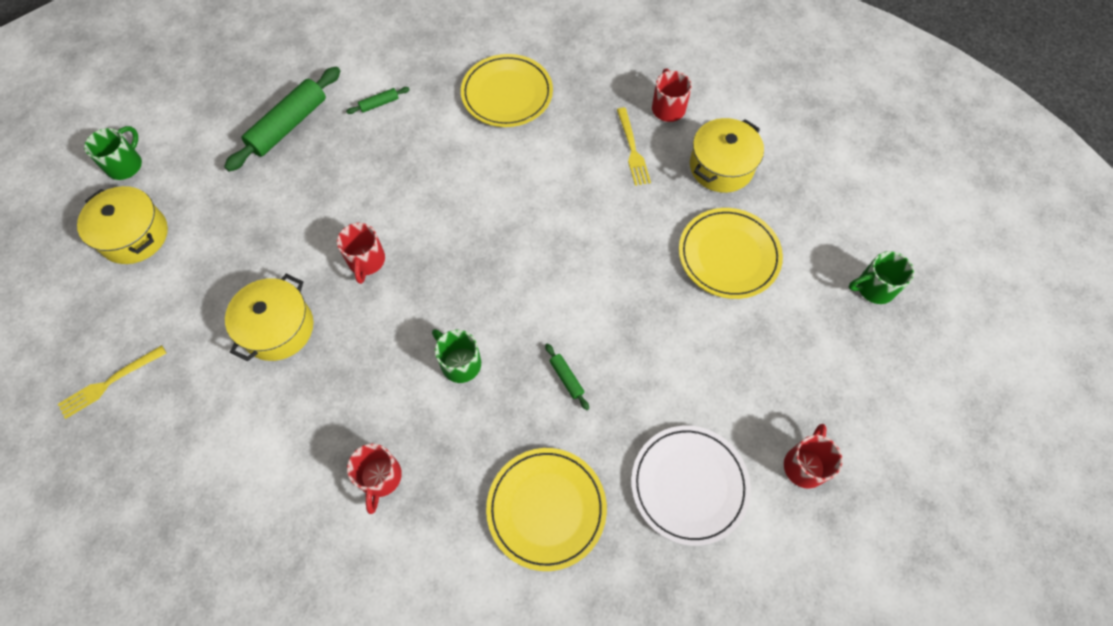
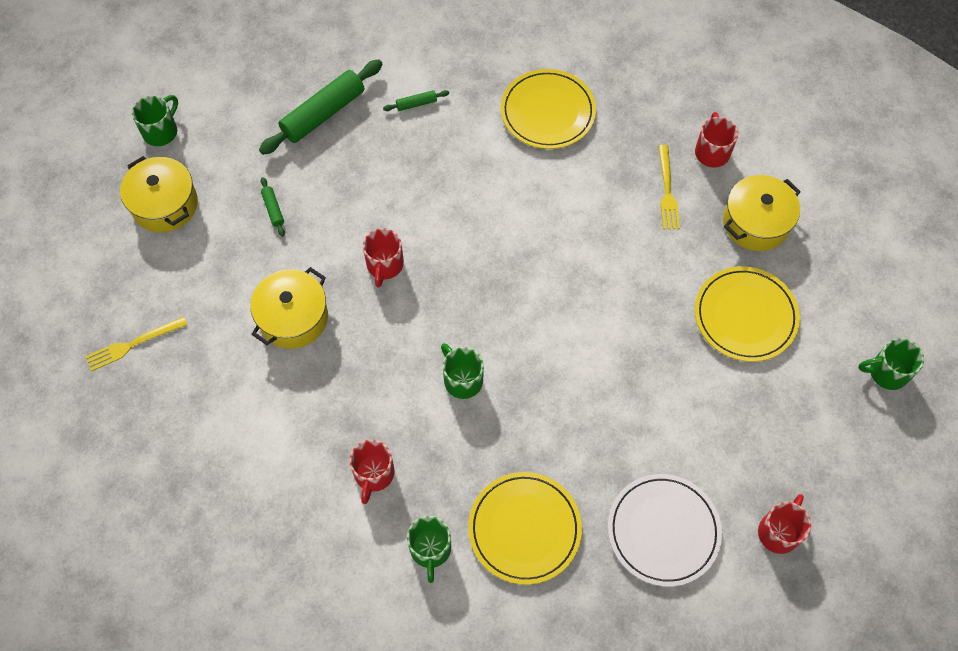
camera: 10 degrees right, 0 degrees up
(450, 549) = (430, 549): none -> green mug
(566, 378) = (563, 411): green rolling pin -> green rolling pin (273, 209)

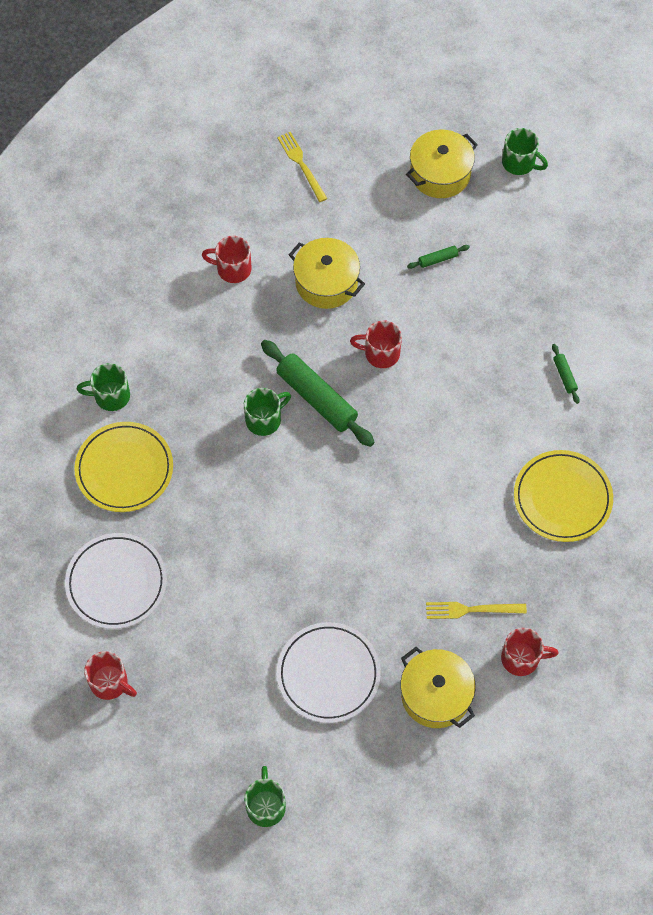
camera: 90 degrees right, 0 degrees up
(323, 114) = (547, 295): green rolling pin -> green rolling pin (316, 398)
(373, 474) = (178, 351): red mug -> red mug (232, 269)
(745, 316) = (328, 674): yellow plate -> white plate

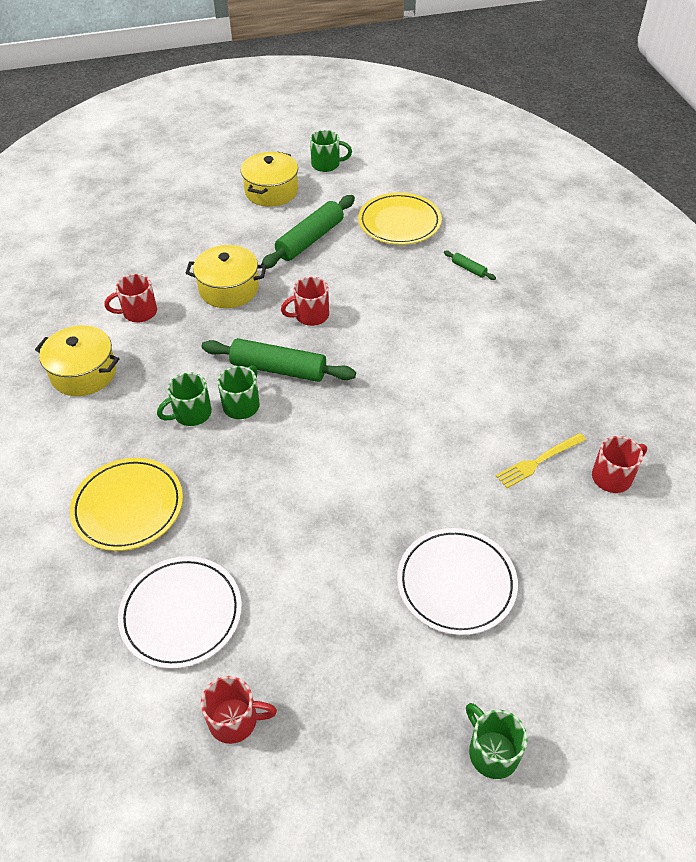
camera: 30 degrees left, 15 degrees down
(110, 396) = (77, 453): green mug -> green mug (191, 414)
(301, 165) = (154, 226): yellow fork -> none
(435, 695) = (568, 547): yellow pot -> yellow pot (84, 373)
(438, 259) = (310, 240): green rolling pin -> green rolling pin, size x2.27
(562, 498) = (538, 346): yellow plate -> yellow plate (399, 222)

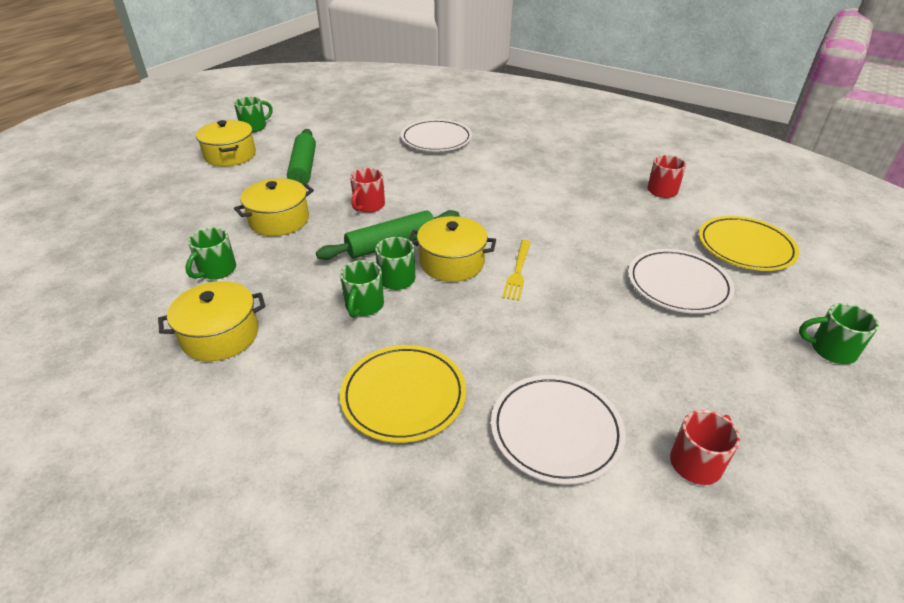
camera: 45 degrees left, 10 degrees down
(138, 312) = (216, 270): red mug -> green mug
(300, 419) = (452, 262): none -> yellow pot
(399, 222) = (355, 135): yellow plate -> yellow plate (745, 247)
(469, 269) = (436, 139): green rolling pin -> white plate
(539, 461) = (619, 203): yellow fork -> yellow fork (518, 271)

